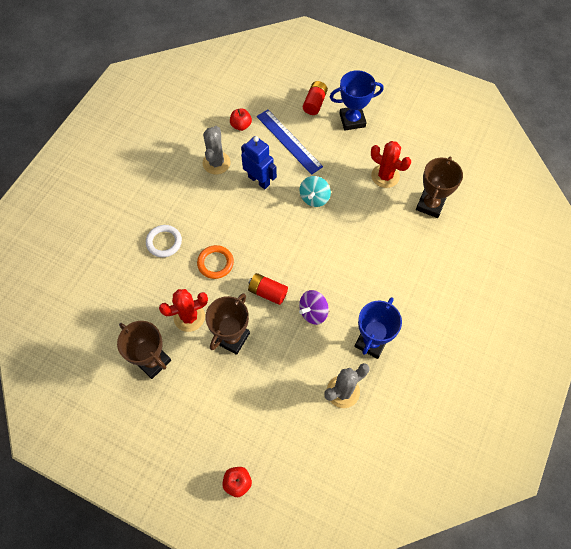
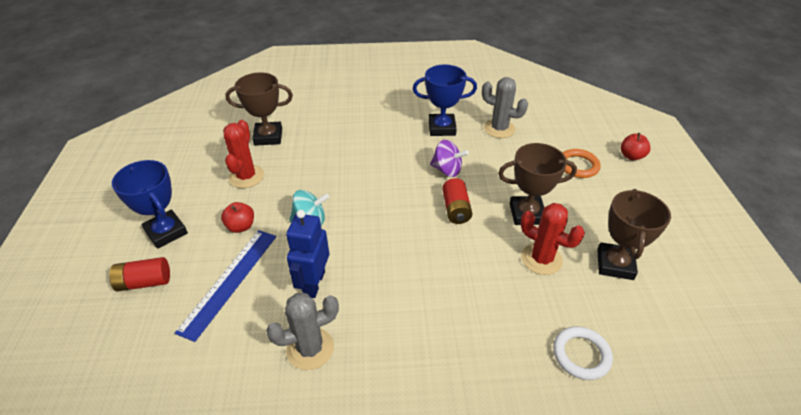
camera: 120 degrees left, 20 degrees down
(164, 242) = (477, 339): white ring -> white ring (581, 355)
(215, 263) = (460, 269): orange ring -> orange ring (578, 166)
(241, 125) = (221, 353): red apple -> red apple (241, 226)

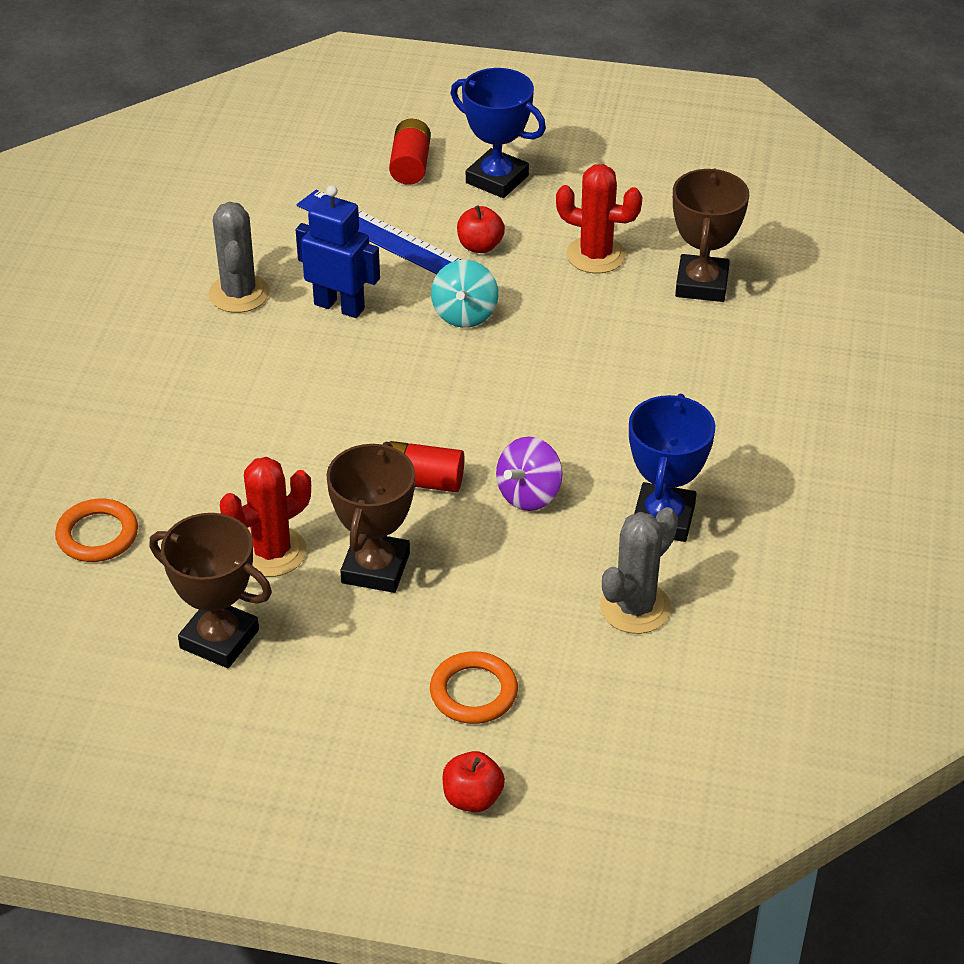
camera: 105 degrees right, 0 degrees up
(166, 232) = (497, 179): blue trophy -> blue trophy turned 60 degrees clockwise
(581, 355) = (97, 535): white ring -> orange ring

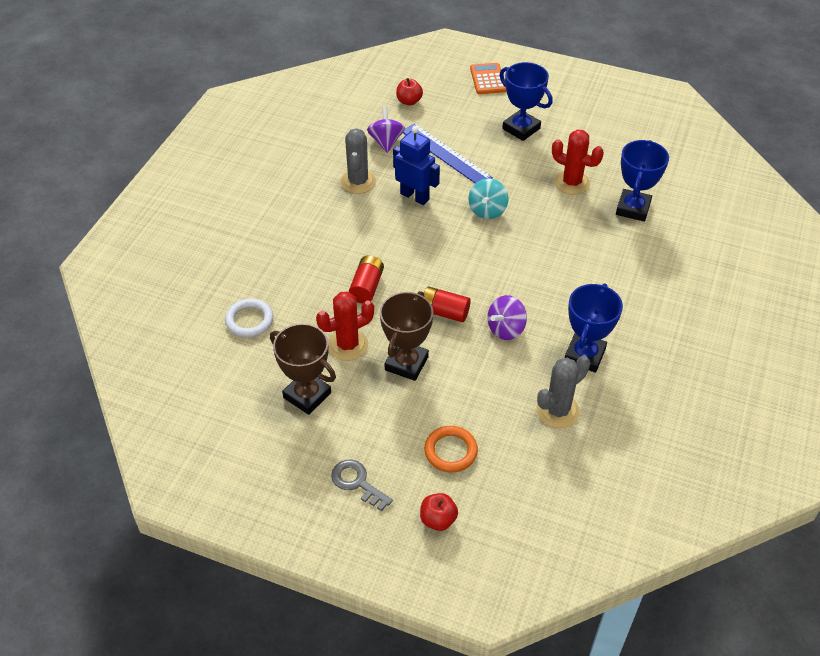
camera: 10 degrees right, 5 degrees up
(97, 535) = (249, 320): orange ring -> white ring
(274, 224) = (386, 142): none -> purple spinning top
(330, 761) = (357, 483): none -> grey key
(410, 165) = (471, 114): red battery -> red battery (366, 287)
(427, 106) = (488, 79): none -> orange calculator
(480, 246) = (504, 169): red apple -> red apple (409, 101)
(701, 284) = (633, 208): brown trophy -> blue trophy

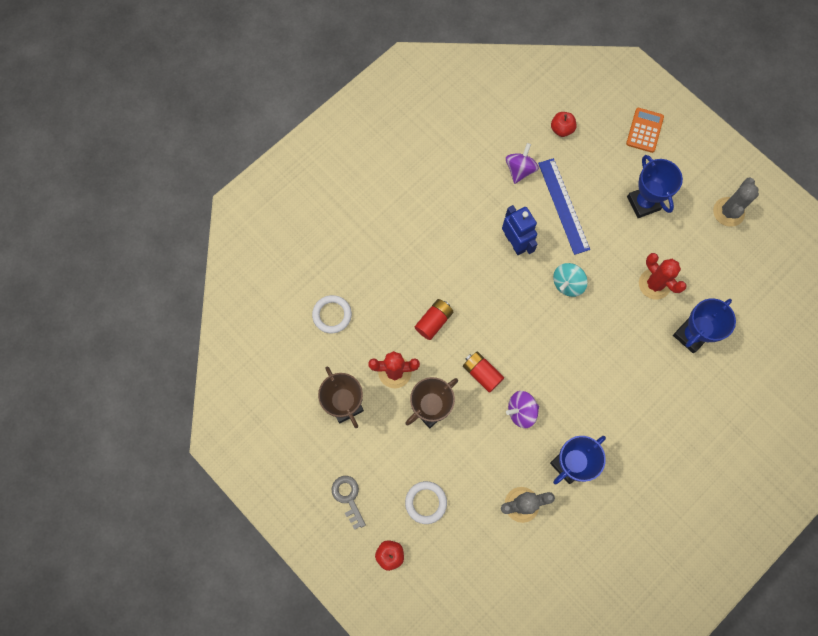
camera: 25 degrees right, 25 degrees up
(358, 182) = (476, 206): grey cactus -> grey cactus (728, 212)
(450, 451) = (426, 502): orange ring -> white ring

